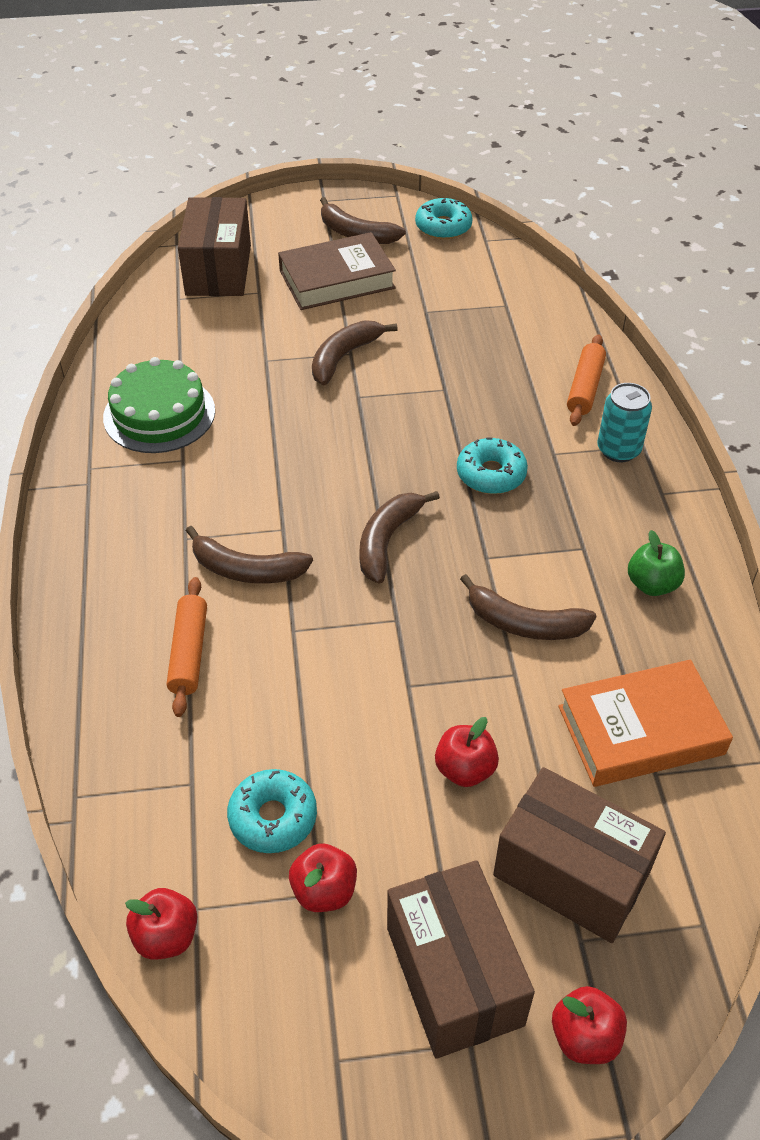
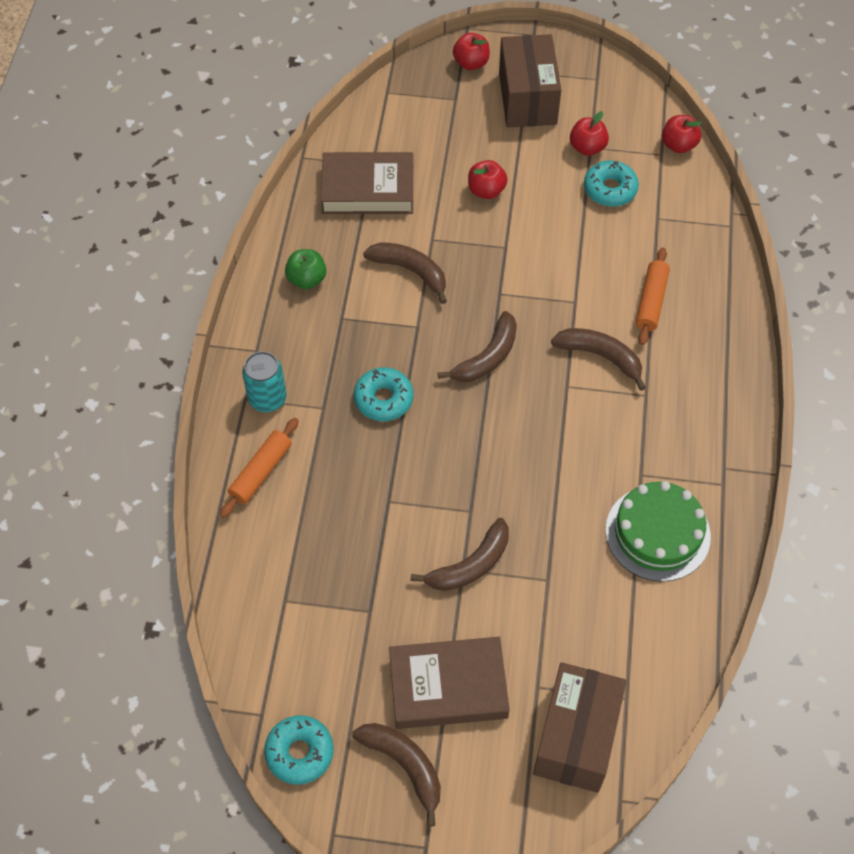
camera: 165 degrees left, 10 degrees up
(571, 874) = (446, 127): brown box -> none
(640, 730) = (368, 189): orange book -> brown book

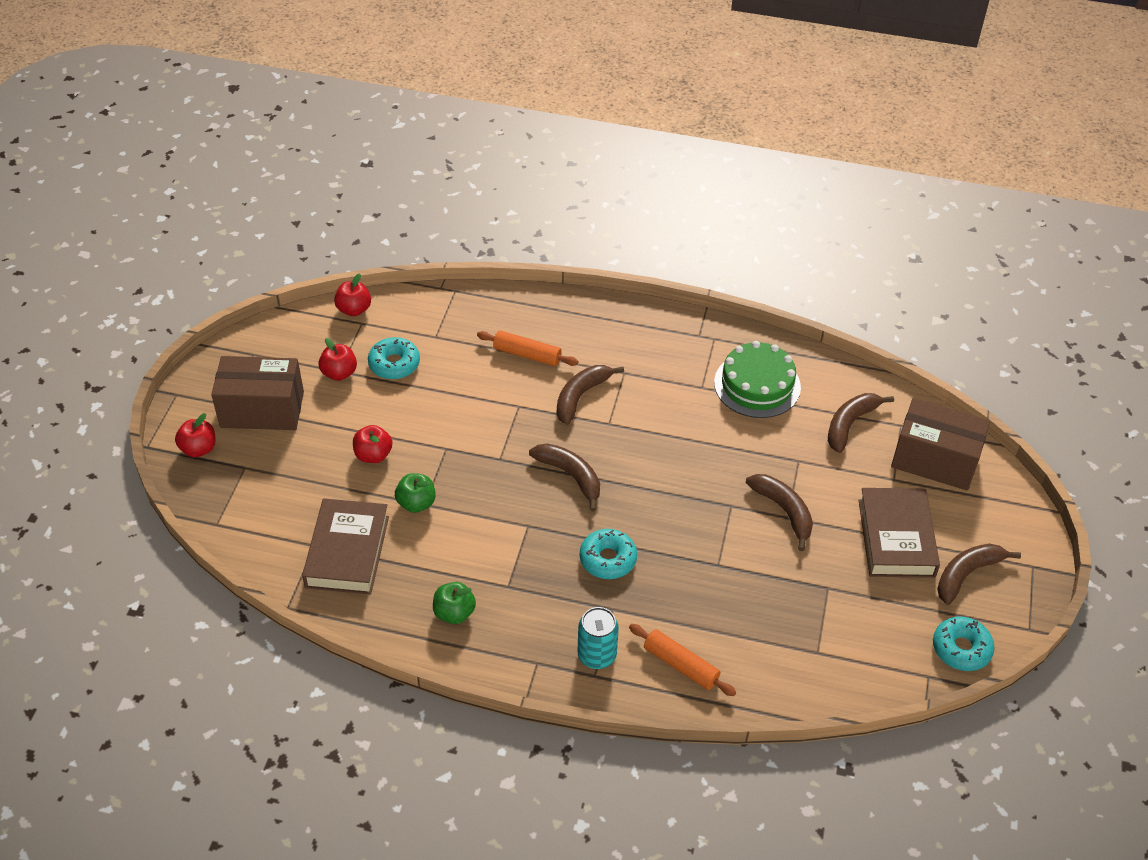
camera: 85 degrees left, 10 degrees down
(410, 271) = (460, 525): brown banana -> brown banana (850, 424)
(432, 233) = (416, 503): none -> green apple

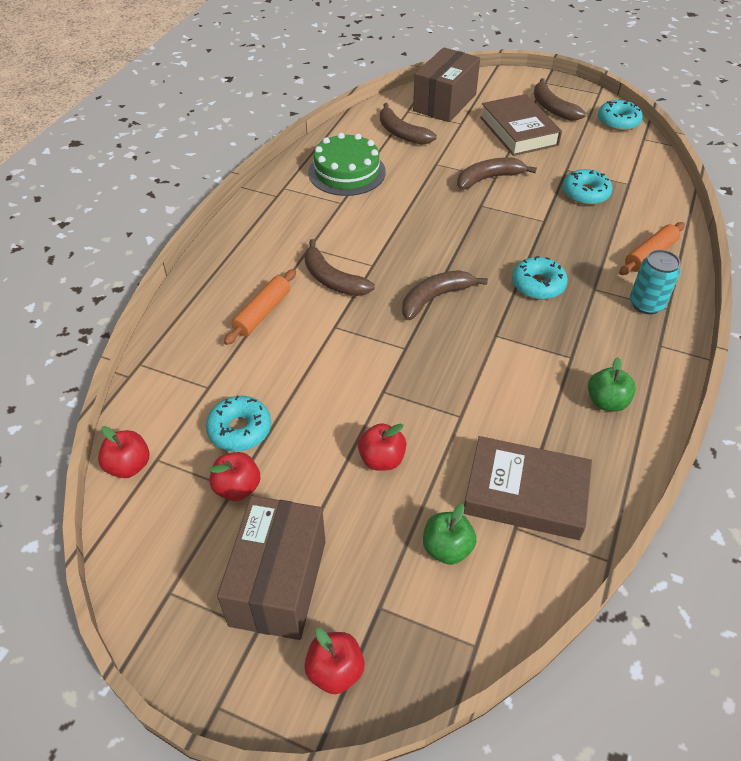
camera: 80 degrees left, 0 degrees up
(416, 503) = (458, 423): green apple -> green apple (447, 548)
(782, 606) = (585, 193): none -> turquoise donut
(896, 538) = (518, 131): brown book -> brown book turned 60 degrees clockwise

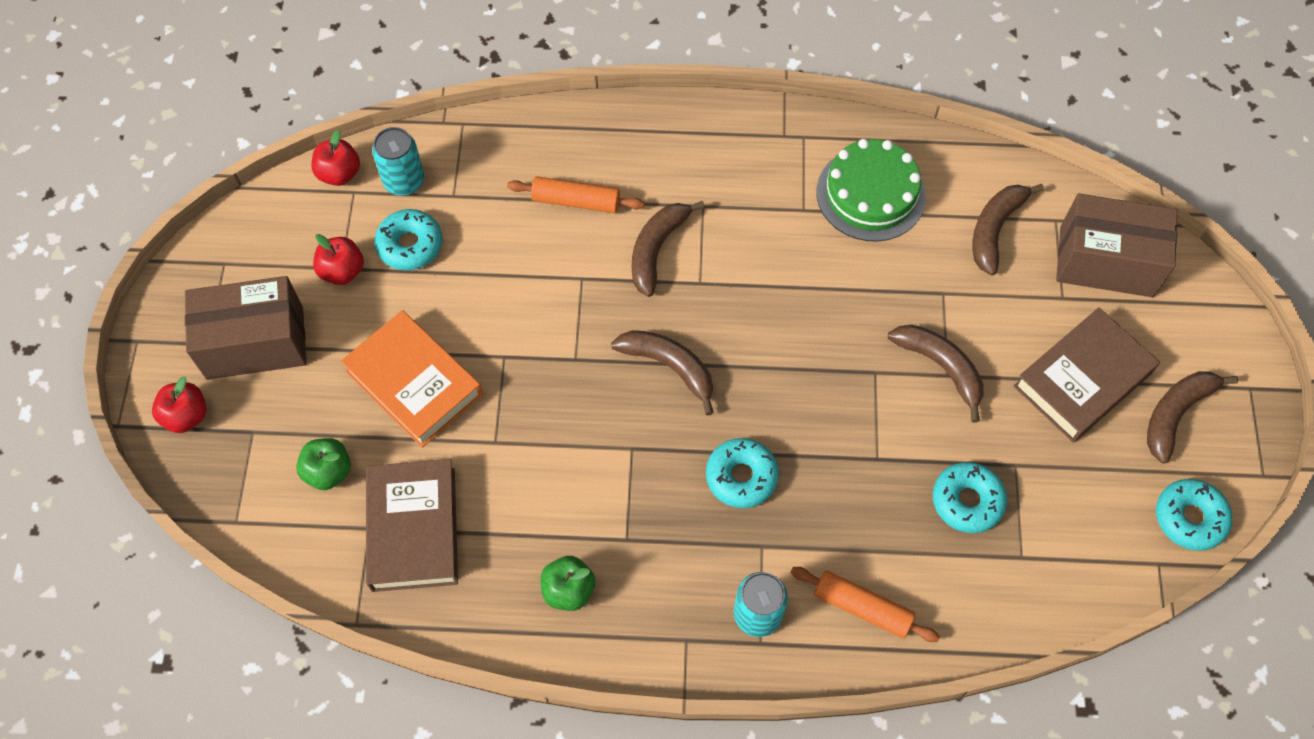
camera: 70 degrees right, 15 degrees up
(170, 418) = (404, 181): none -> turquoise can
(381, 459) = (414, 383): red apple -> orange book

